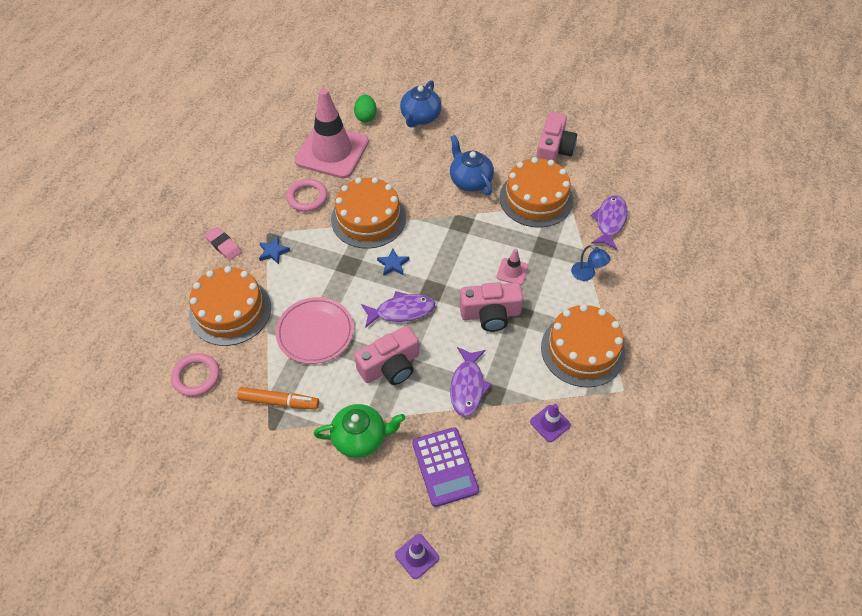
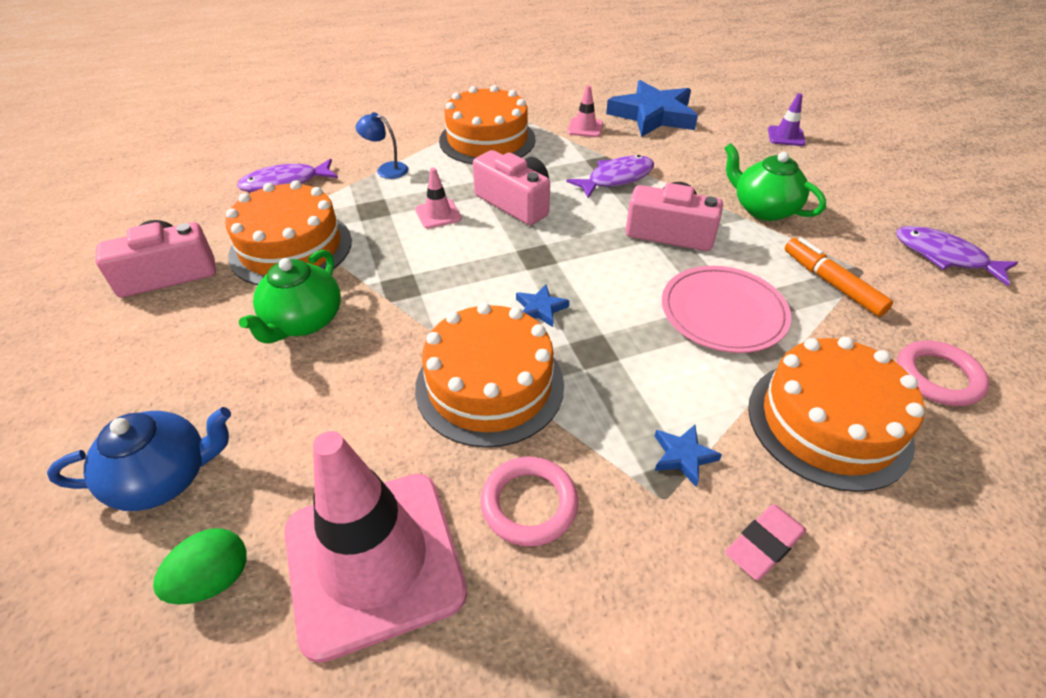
camera: 130 degrees left, 10 degrees down
(224, 245) = (764, 544): pink eraser -> pink eraser turned 45 degrees clockwise
(401, 311) = (596, 262): purple fish -> purple fish (944, 256)
(445, 467) = (704, 156): purple calculator -> none
(470, 180) = (303, 321): blue teapot -> green teapot
(530, 489) = (653, 115): none -> blue star
(550, 423) = (585, 128): purple traffic cone -> pink traffic cone
(587, 274) = (386, 169): blue lamp -> blue lamp turned 75 degrees counterclockwise

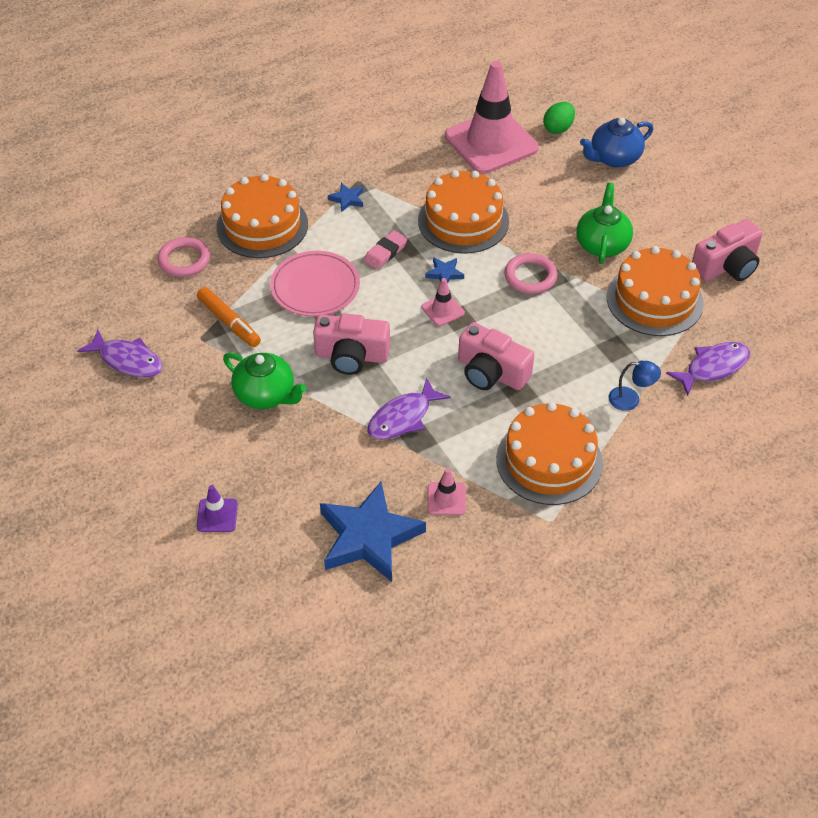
camera: 170 degrees right, 5 degrees up
(438, 214) = (554, 350): pink traffic cone -> pink traffic cone (443, 310)
(529, 504) = (425, 170): pink ring -> pink ring (530, 277)
(764, 544) = (310, 169): pink eraser -> pink eraser (385, 252)

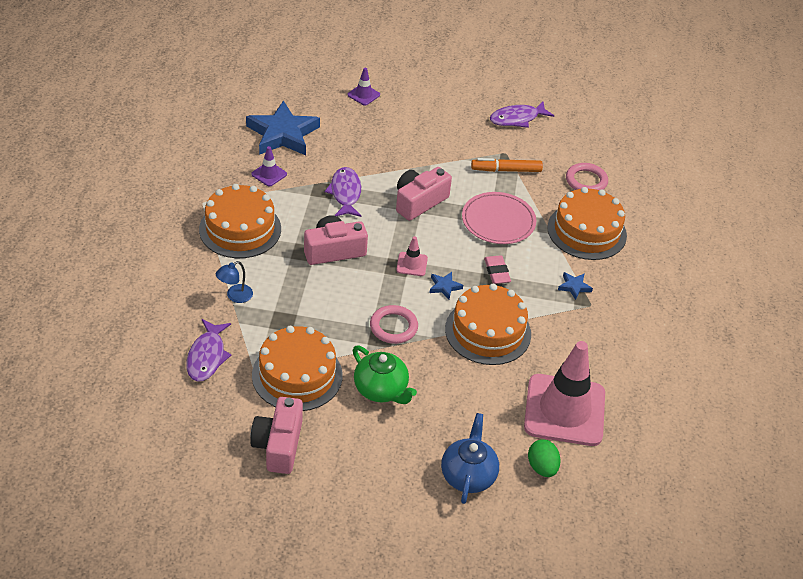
camera: 125 degrees right, 5 degrees down
(266, 395) = (428, 153): green teapot -> none
(446, 499) = (269, 174): pink traffic cone -> purple traffic cone

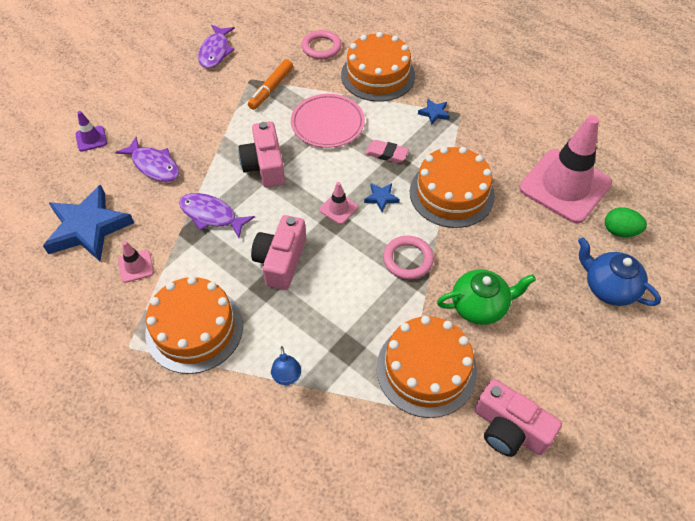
camera: 55 degrees left, 10 degrees up
(207, 356) = (356, 444): purple fish -> purple fish (154, 165)
(269, 174) = (136, 266): purple traffic cone -> pink traffic cone

